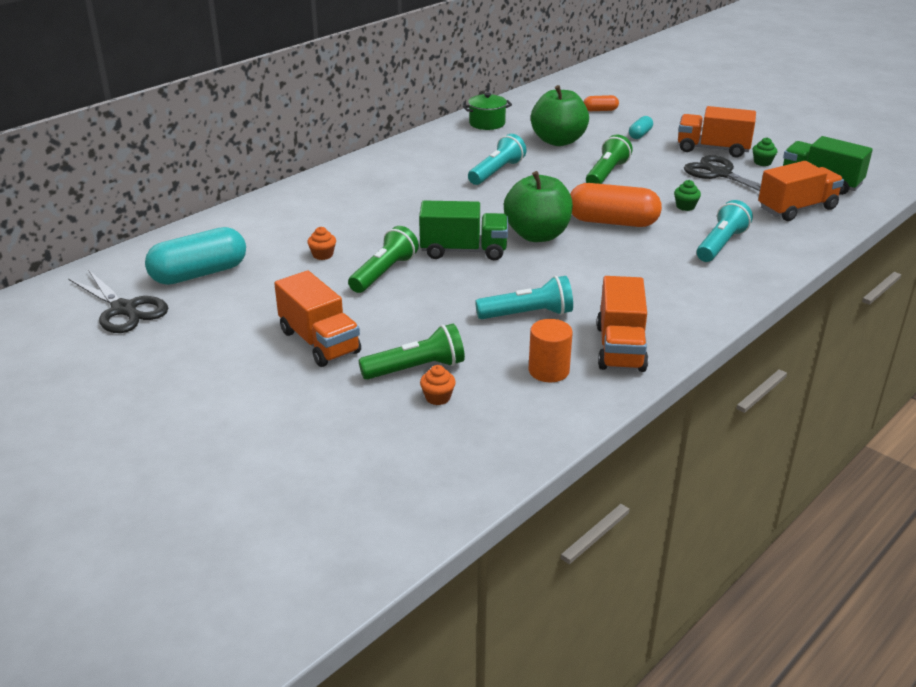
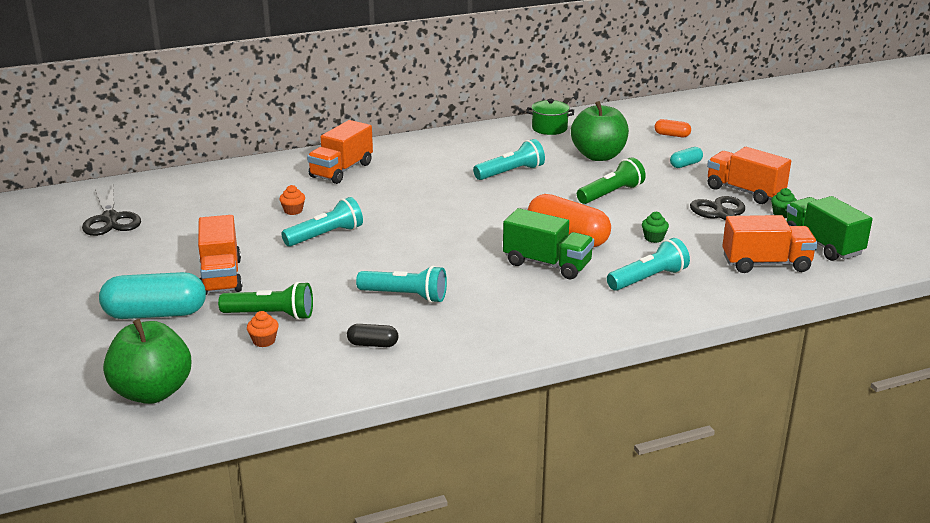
camera: 25 degrees right, 5 degrees down
(199, 274) = (188, 205): turquoise capsule -> turquoise capsule (155, 314)
(384, 273) = (325, 236): green flashlight -> turquoise flashlight
(463, 251) = (409, 232): green truck -> green truck (547, 264)
(537, 235) = (486, 233): green apple -> green apple (152, 392)
(548, 371) = (373, 344): orange cylinder -> black capsule
(620, 348) = (453, 342): orange truck -> orange truck (341, 170)

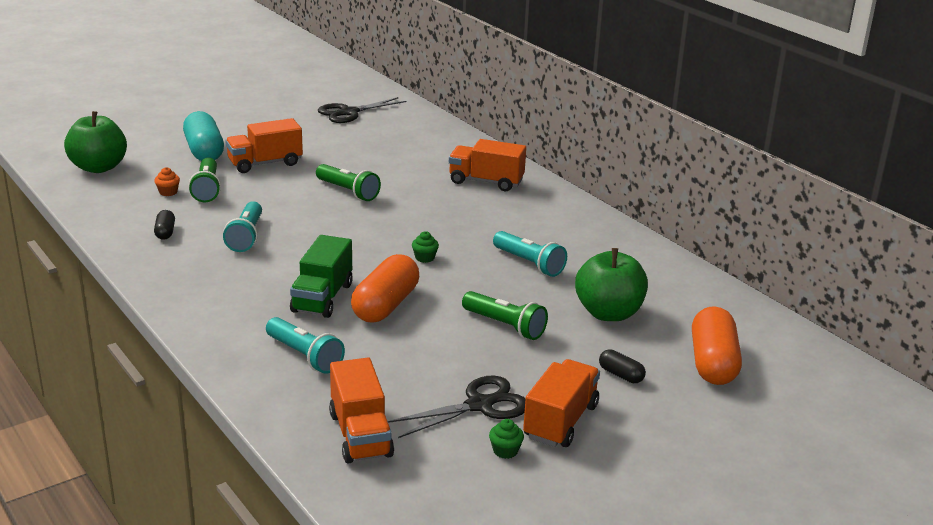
camera: 75 degrees right, 0 degrees up
(293, 211) = (391, 173): orange cupcake -> none
(325, 236) = (348, 192): turquoise flashlight -> green flashlight
(549, 128) = (670, 277): green pot -> none
(654, 238) = (401, 357): green cupcake -> green cupcake (424, 258)
(672, 135) = (713, 363): orange capsule -> orange capsule, size x2.08
(685, 164) = (621, 375): turquoise capsule -> black capsule
(823, 244) = (426, 482): green truck -> none

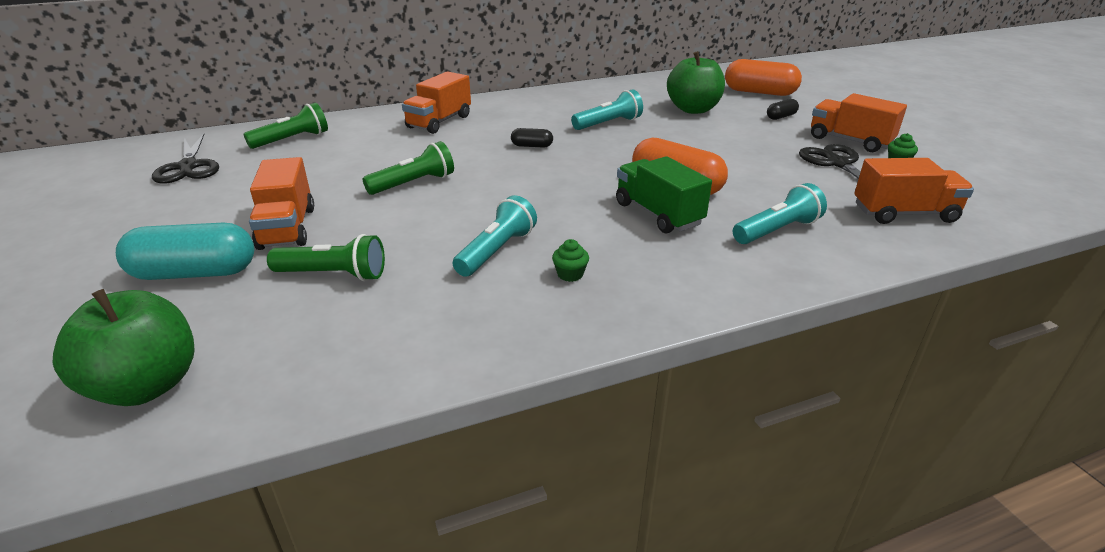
camera: 75 degrees left, 5 degrees up
(165, 232) = (453, 313): black capsule -> black capsule (532, 146)
(168, 192) = (317, 309): orange cupcake -> none
(246, 237) = (497, 251): turquoise flashlight -> turquoise flashlight turned 75 degrees counterclockwise
(322, 298) = (658, 214): green truck -> green truck turned 150 degrees counterclockwise
(424, 258) = (585, 160): green cupcake -> green cupcake (570, 274)
(505, 326) = (713, 143): green flashlight -> green flashlight (292, 140)

